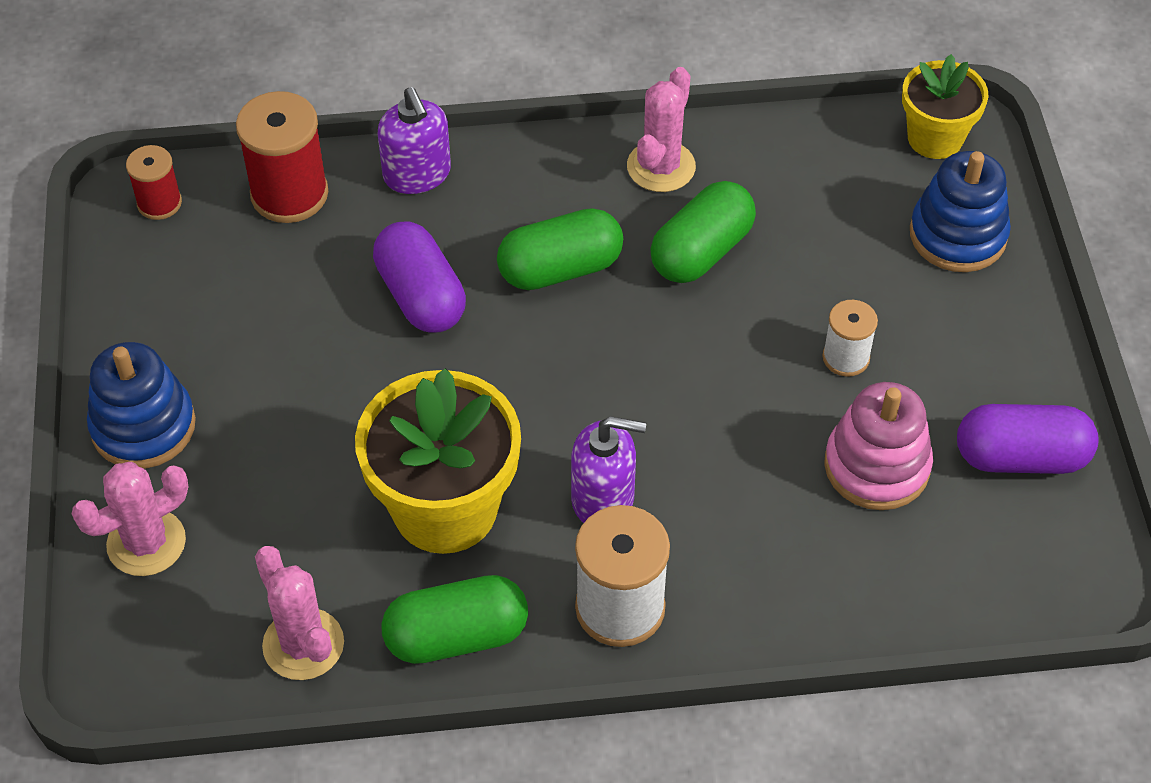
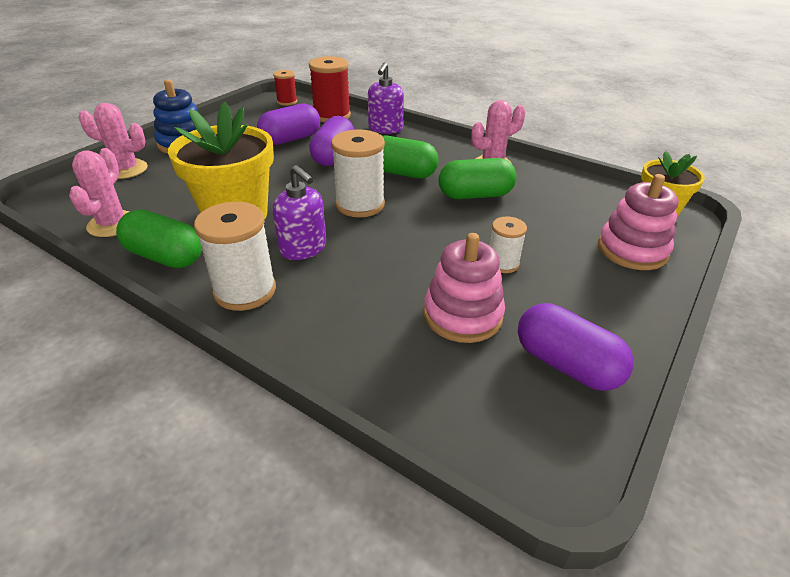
camera: 40 degrees right, 15 degrees down
(303, 300) = (291, 139): none -> purple capsule
(579, 373) = (360, 204): none -> white spool
(957, 235) = (632, 250): blue stacking toy -> pink stacking toy

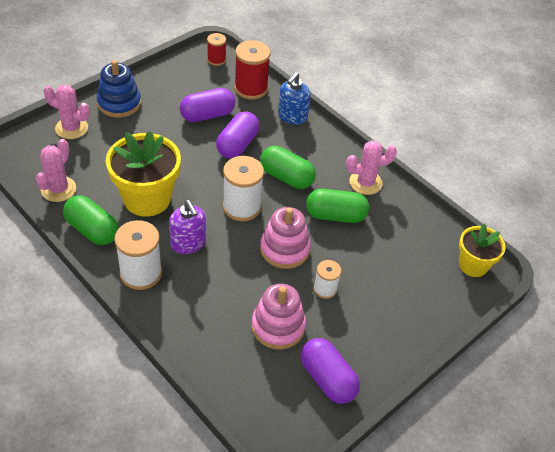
camera: 10 degrees right, 10 degrees up
(385, 129) = (292, 116): purple soap dispenser -> blue soap dispenser
(632, 250) = (428, 298): pink stacking toy -> pink stacking toy (284, 249)

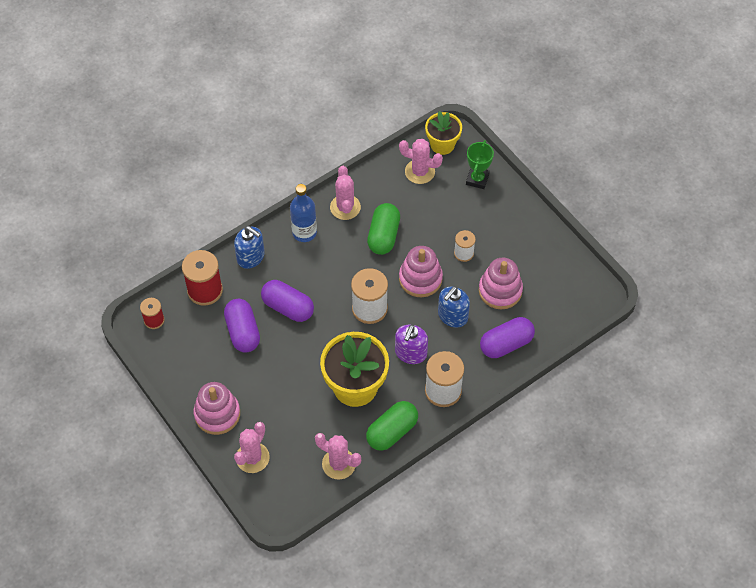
camera: 80 degrees left, 10 degrees up
(119, 103) = (217, 414): blue stacking toy -> pink stacking toy
(188, 243) = (410, 353): purple soap dispenser -> purple soap dispenser turned 135 degrees clockwise
(238, 280) = (452, 316): none -> blue soap dispenser
(286, 177) = (334, 269): green capsule -> none
(327, 153) = (304, 232): none -> blue bottle
(327, 379) = (548, 261): purple capsule -> purple capsule (506, 344)
(428, 245) = (419, 172): none -> pink cactus
(433, 301) = (477, 179): none -> green trophy

